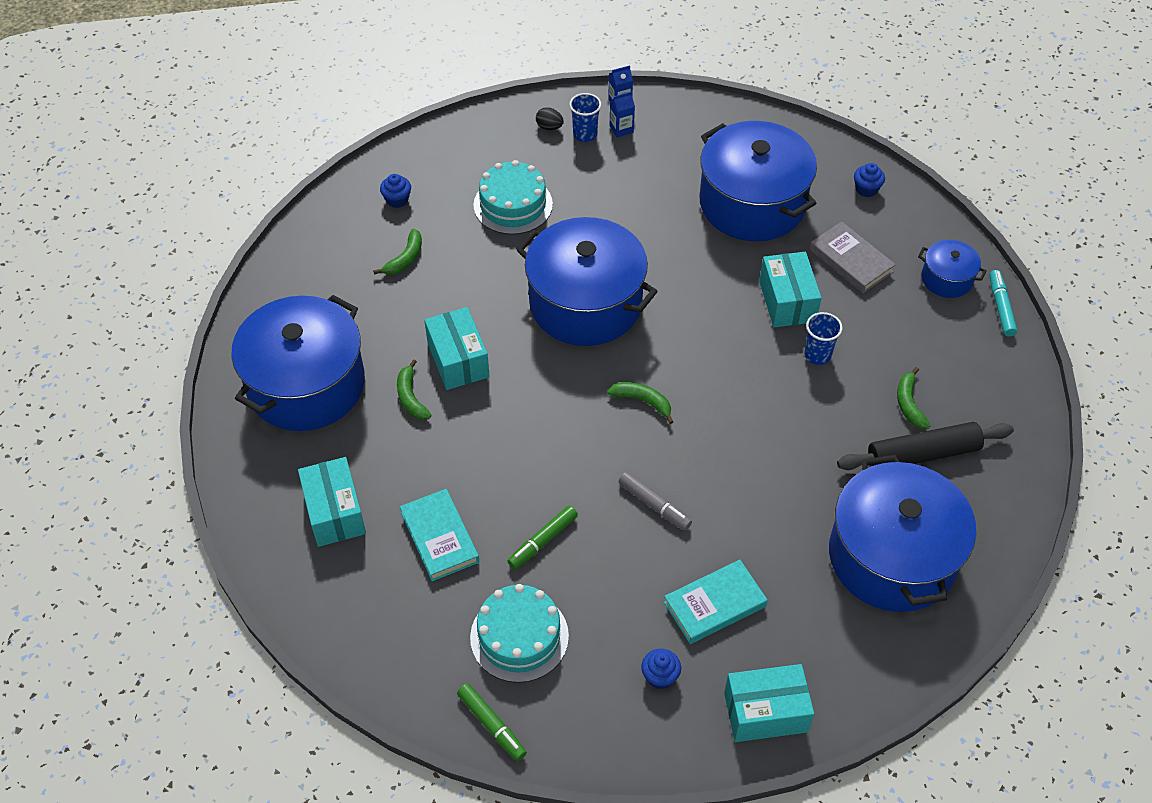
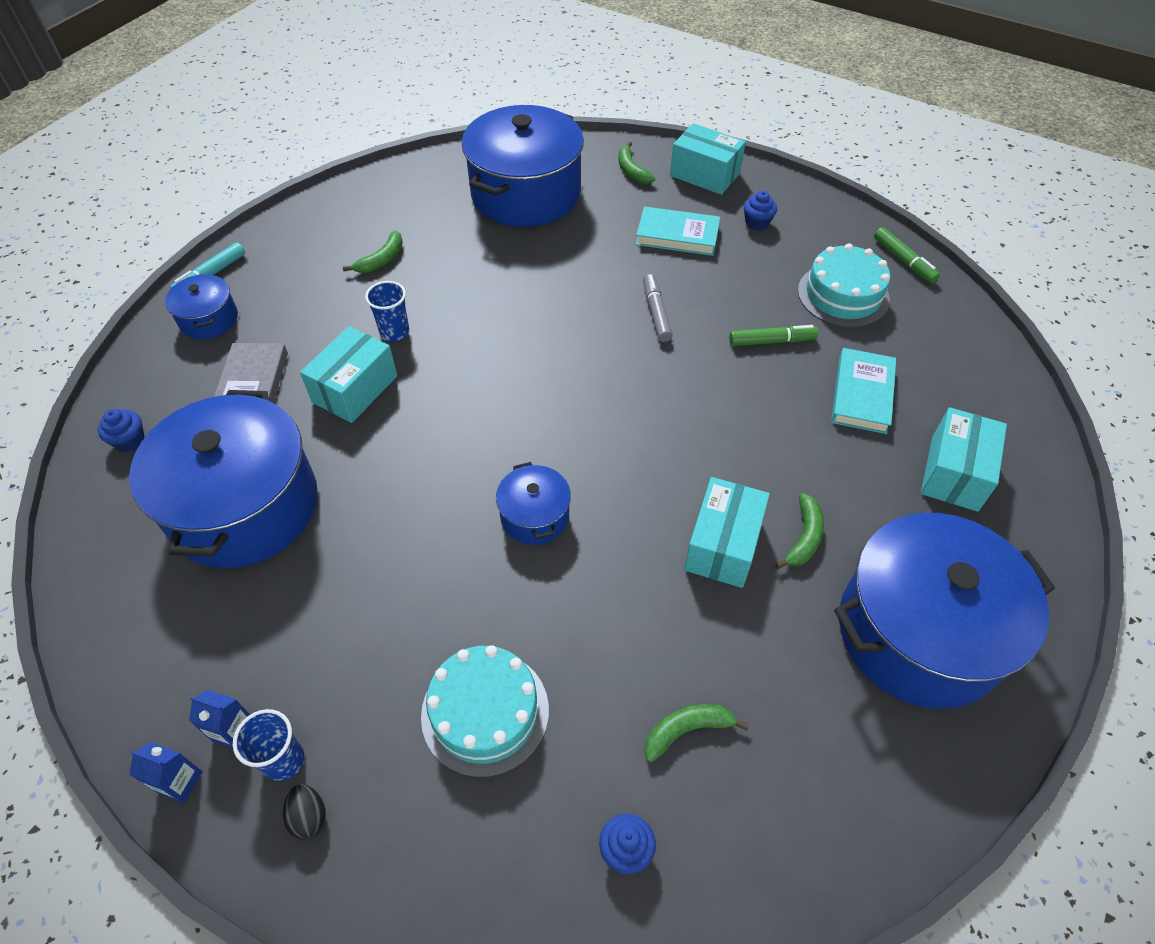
camera: 140 degrees left, 0 degrees up
(492, 725) = (903, 261): green marker -> green marker turned 150 degrees clockwise
(585, 303) = (534, 516): blue pot -> blue pot, size x0.46
(643, 401) = (581, 389): green banana -> green banana (631, 170)
(922, 454) = (421, 228): black rolling pin -> none

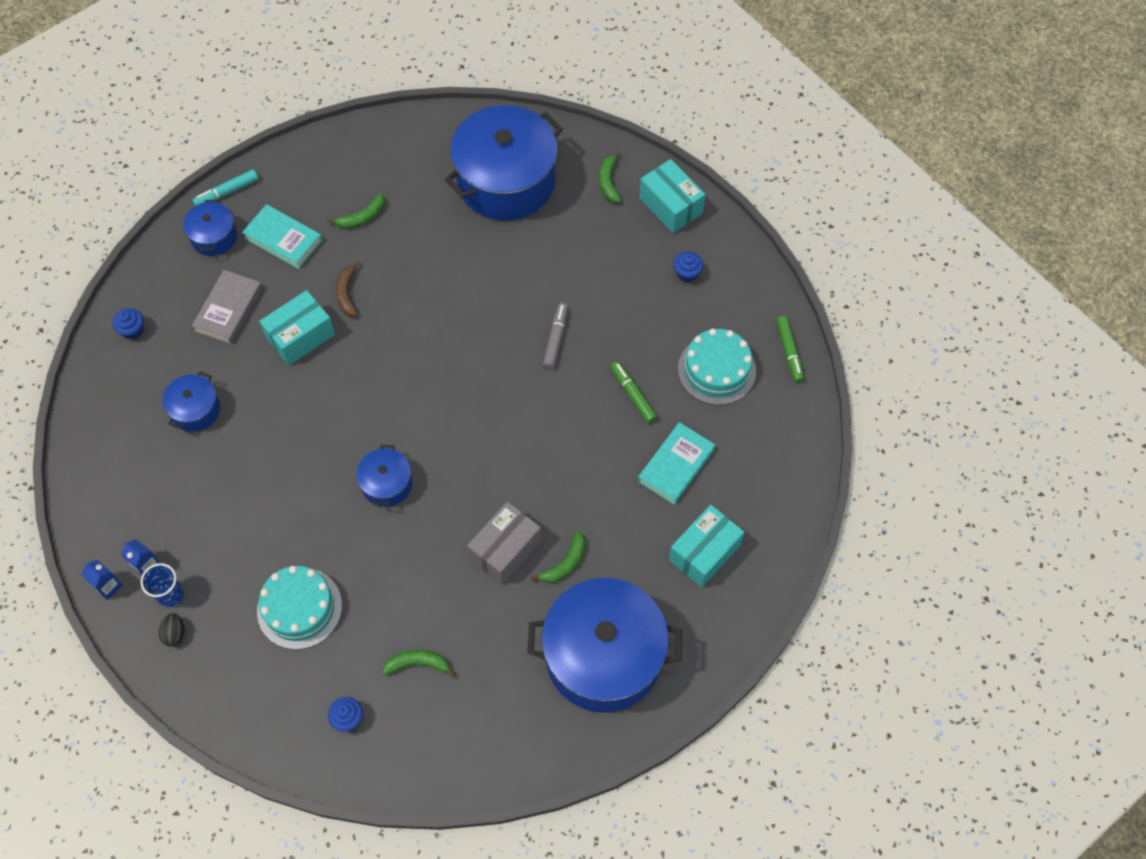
camera: 20 degrees right, 10 degrees up
(244, 506) = (195, 410): blue pot -> blue pot, size x0.46
(394, 332) = (347, 293): blue cup -> brown banana
(677, 235) = (612, 266): turquoise book -> turquoise book (283, 239)
(723, 545) = (505, 549): turquoise box -> grey box
(772, 341) = (633, 395): green marker -> green marker turned 135 degrees counterclockwise

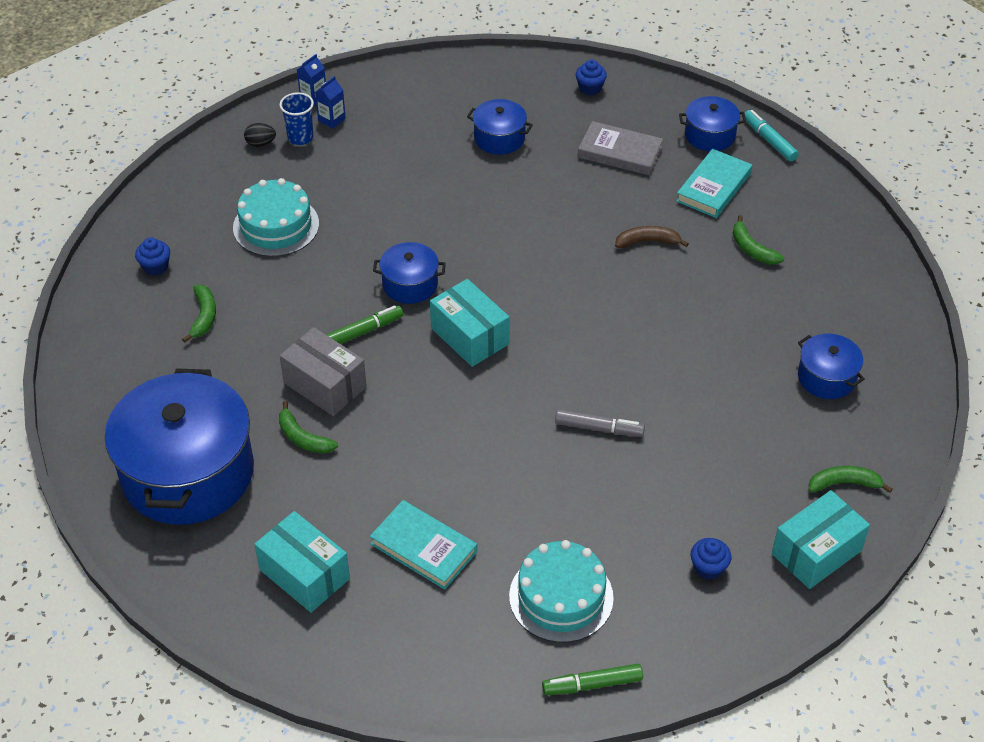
camera: 90 degrees right, 15 degrees down
(300, 336) = (590, 208): turquoise box -> turquoise box (469, 336)
(506, 181) = (826, 377): blue pot -> blue pot, size x0.46
(633, 395) = (522, 505): green marker -> green marker (364, 331)

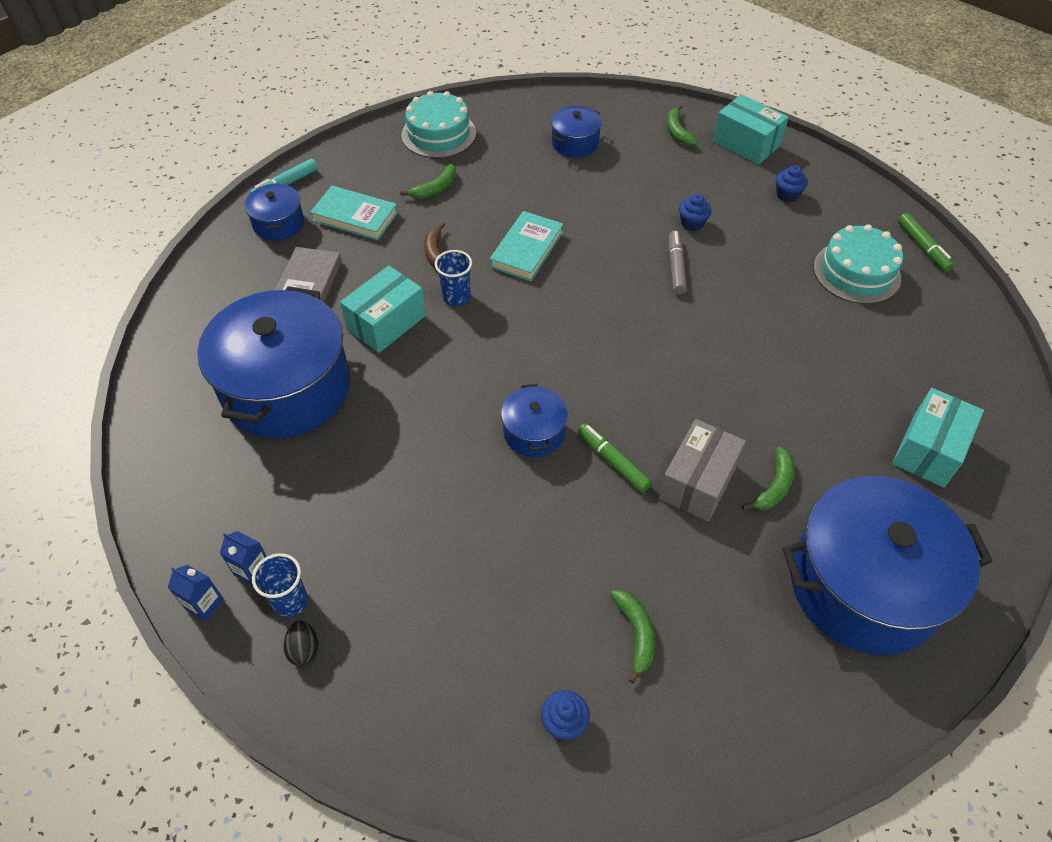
camera: 100 degrees left, 5 degrees up
(203, 317) = (635, 634): green banana -> green banana turned 90 degrees clockwise
(276, 226) = (463, 590): turquoise cake -> turquoise cake (438, 134)
(424, 548) = (855, 366): turquoise book -> turquoise book (526, 249)
(469, 336) = (594, 371): turquoise box -> turquoise box (386, 322)
(499, 138) = (287, 388): blue pot -> blue pot, size x2.16
(586, 250) = (456, 297): none -> blue cup
(590, 88) = (199, 319): blue cupcake -> blue cupcake (692, 223)

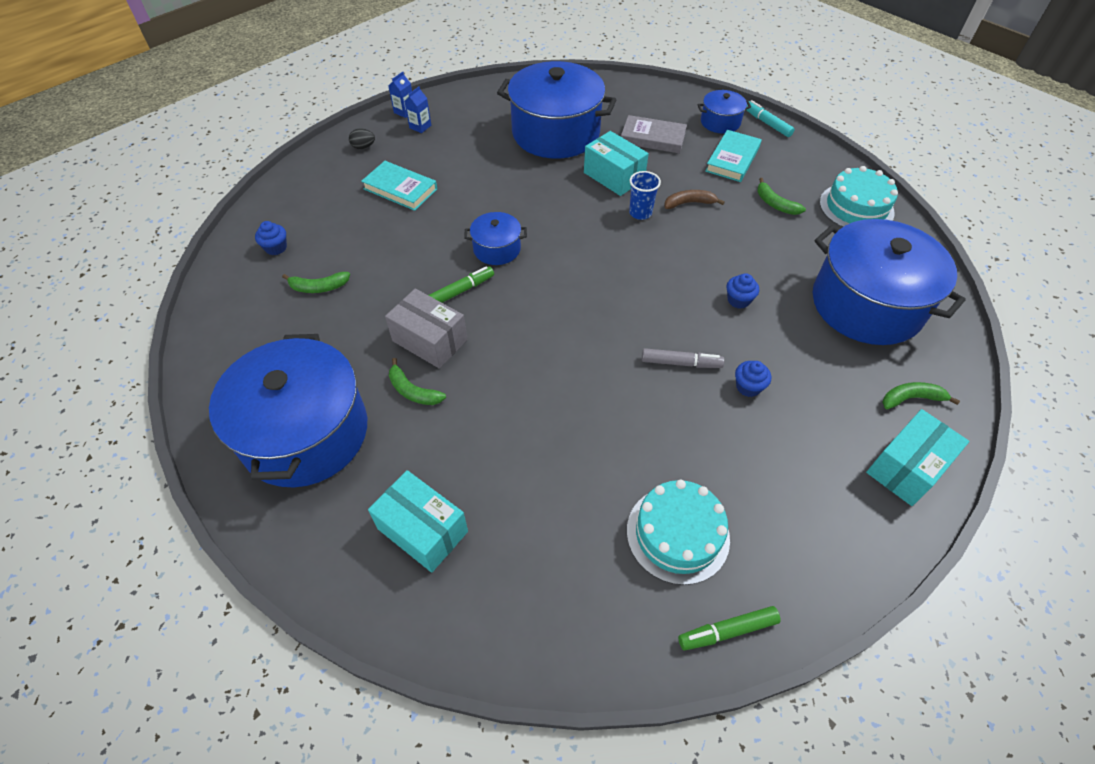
camera: 95 degrees right, 0 degrees up
(290, 601) = (396, 141): blue cup -> none
(526, 249) = (699, 257): turquoise book -> turquoise book (400, 189)
(575, 143) = (866, 304): blue pot -> blue pot, size x2.16
(787, 195) = (811, 492): blue cupcake -> blue cupcake (738, 300)

